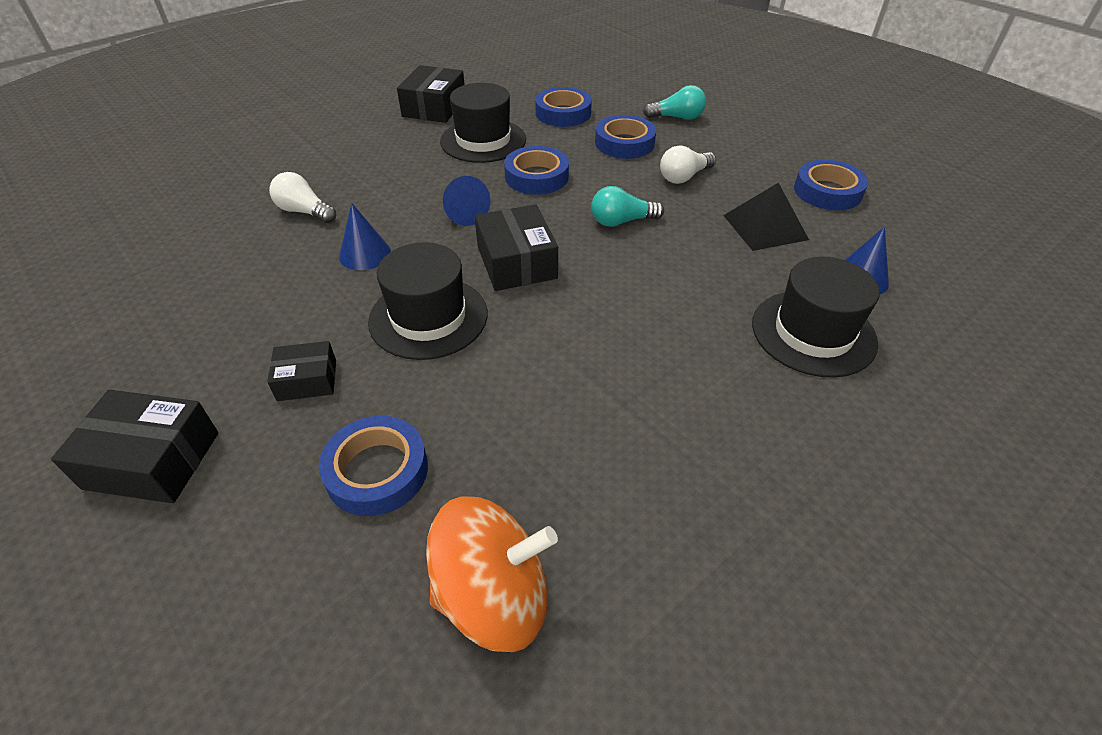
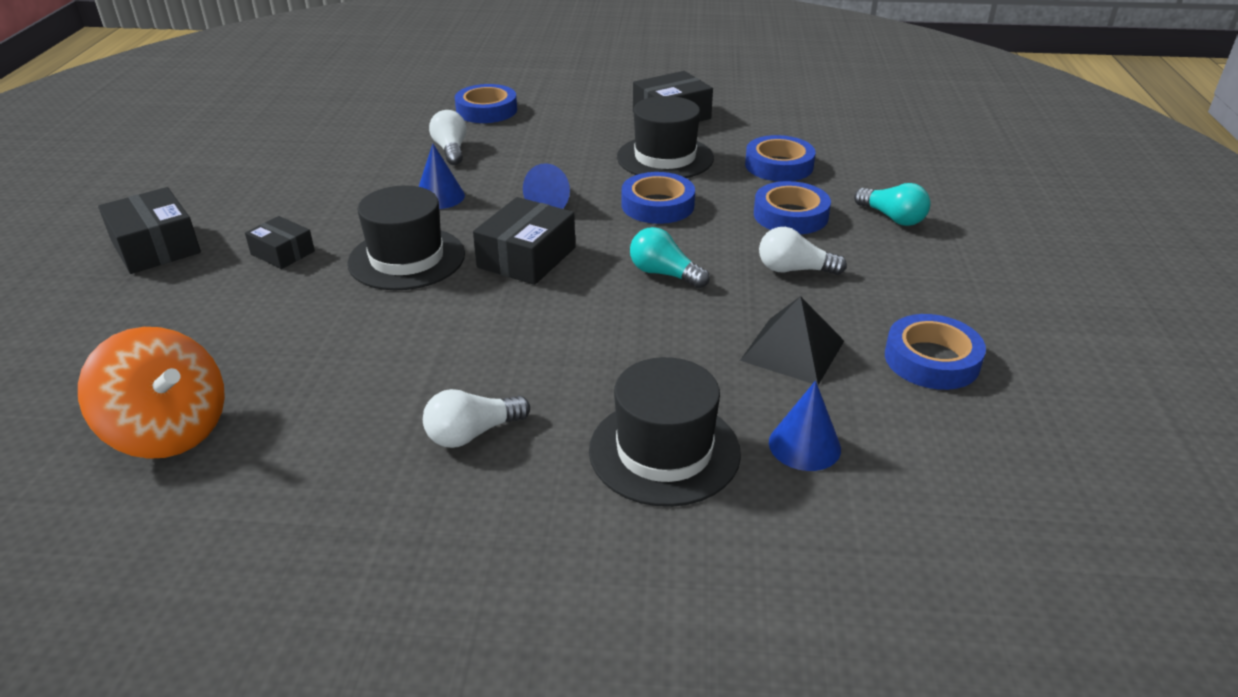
camera: 45 degrees right, 10 degrees down
(377, 471) = (231, 325): blue tape -> blue tape (486, 110)
(704, 407) = (472, 433): none -> white light bulb

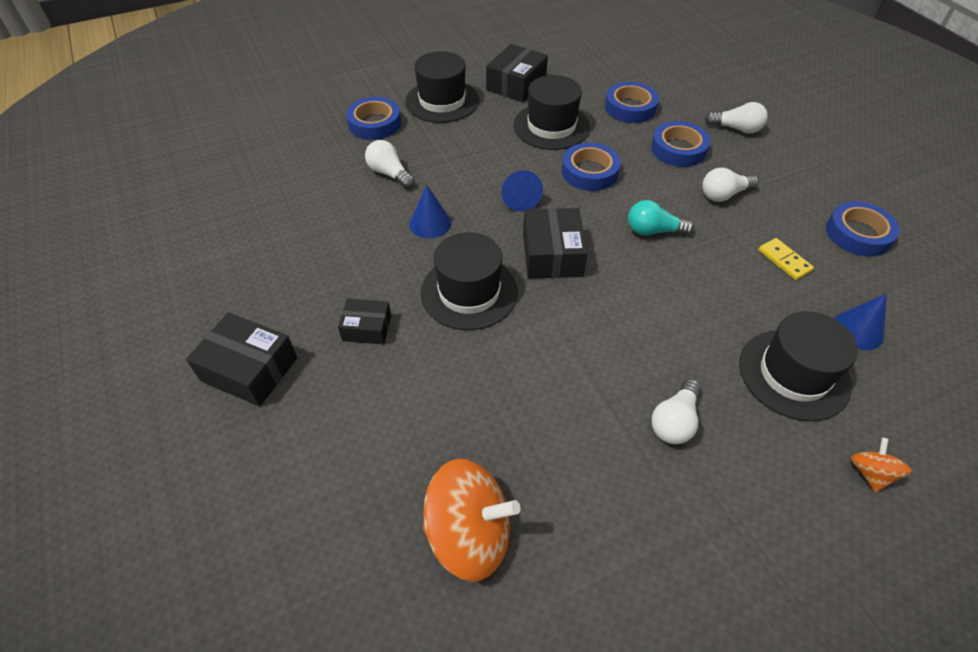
camera: 30 degrees left, 15 degrees up
(575, 110) = (442, 101): none -> black hat
(638, 576) = (870, 473): none -> orange spinning top
(792, 350) = (784, 260): black pyramid -> yellow domino
(892, 218) = (736, 129): turquoise light bulb -> white light bulb

